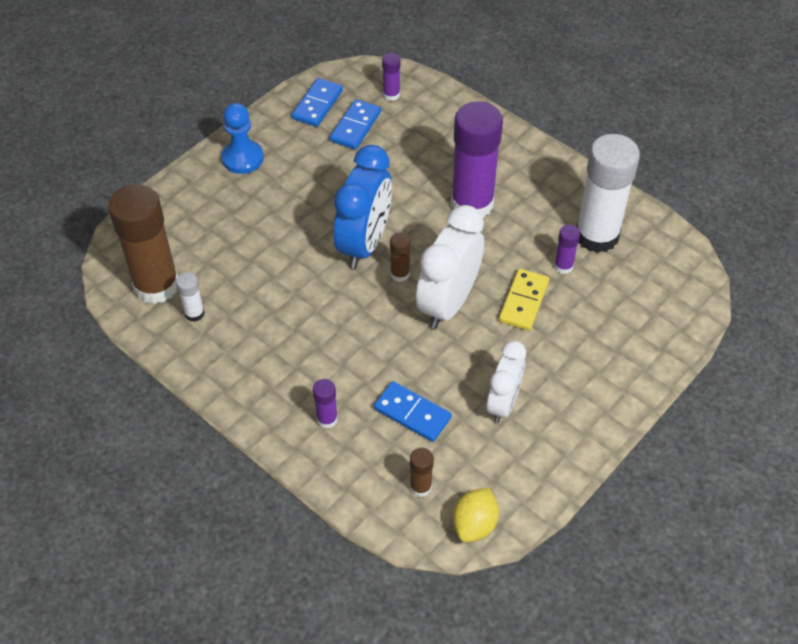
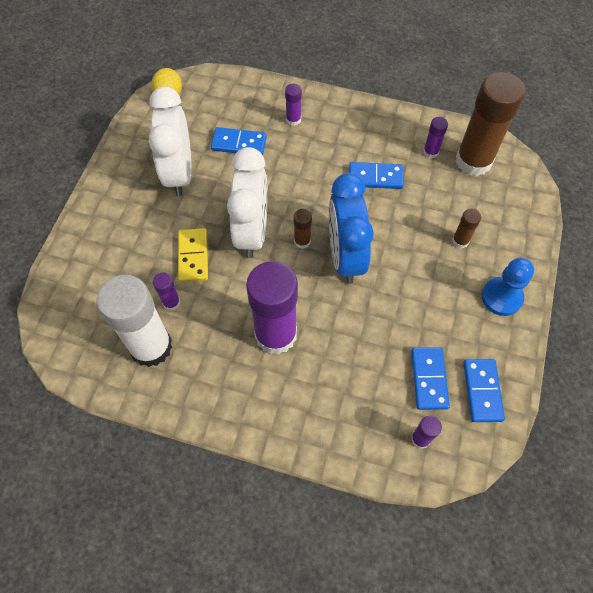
camera: 155 degrees right, 10 degrees up
(194, 313) = (430, 152): white glue stick -> purple glue stick
(277, 309) = (375, 177): none -> blue domino
(420, 487) = (212, 104): brown glue stick -> brown glue stick (460, 241)
(503, 403) = (179, 173): white clock -> white clock, size x1.57

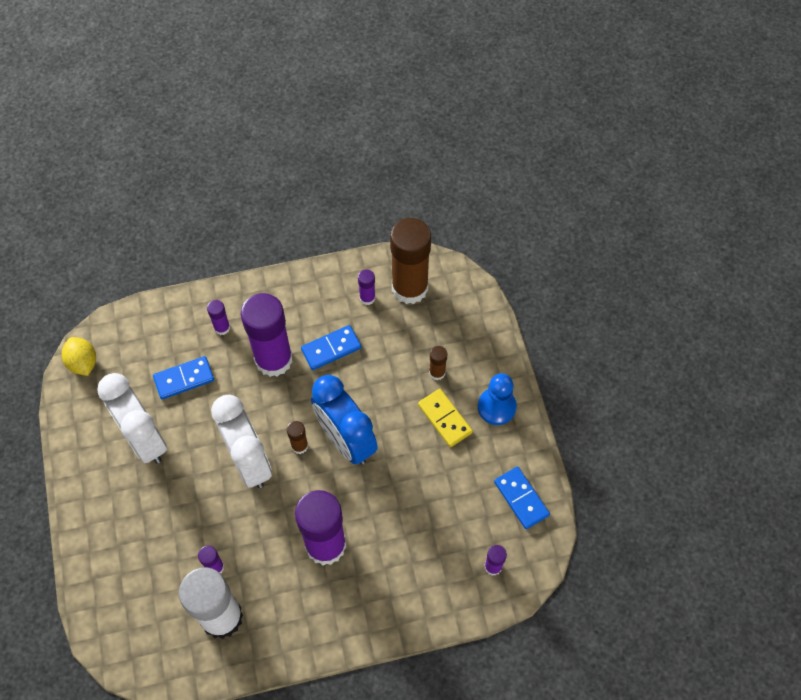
camera: 30 degrees left, 0 degrees up
(193, 256) = (208, 513): yellow domino -> yellow domino (445, 418)
(321, 163) = (273, 359): none -> purple glue stick
(429, 379) = (474, 512): blue domino -> none

